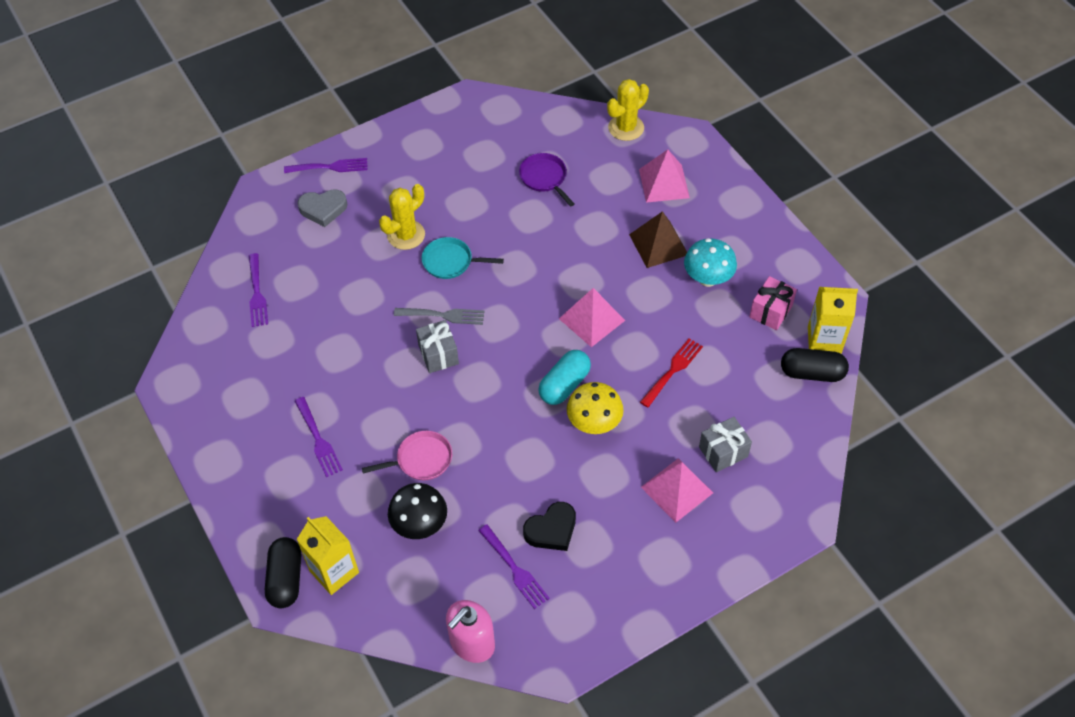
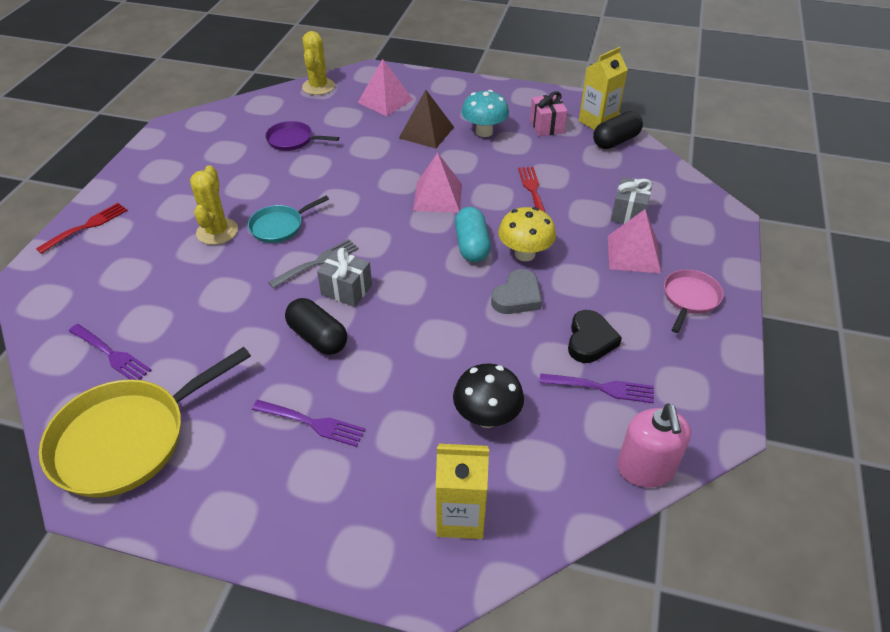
camera: 45 degrees left, 10 degrees down
(215, 365) = (127, 439): none -> yellow pan
(286, 579) = (422, 564): black capsule -> black capsule (318, 337)
(323, 209) = (113, 257): grey heart -> grey heart (517, 297)
(330, 167) = (86, 226): purple fork -> red fork
(421, 459) = (426, 370): pink pan -> pink pan (690, 298)

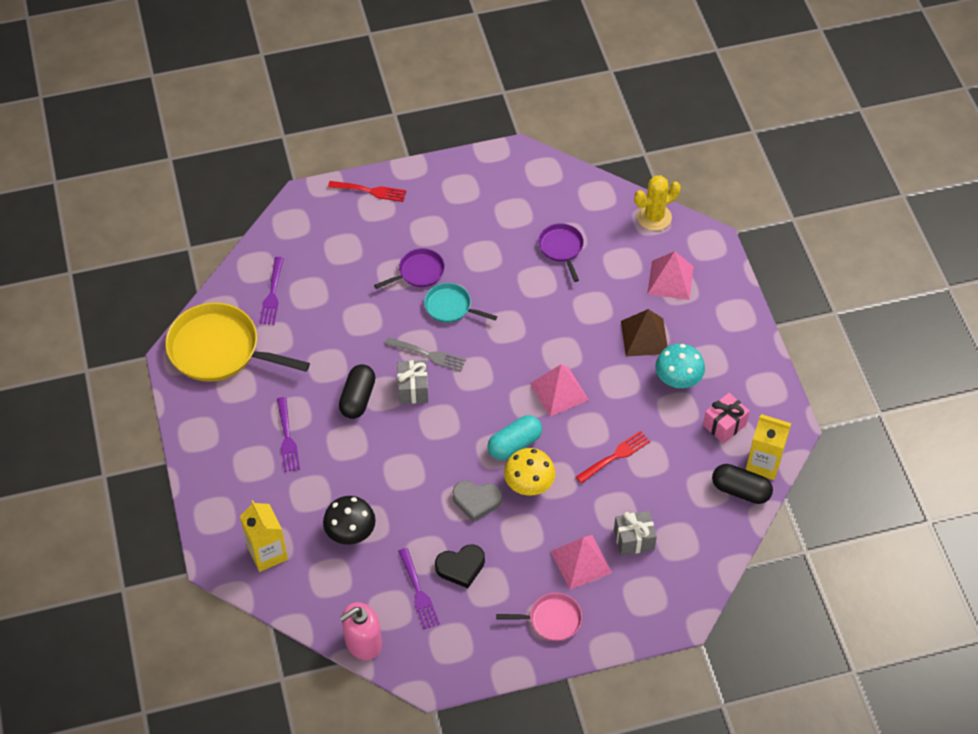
camera: 60 degrees right, 10 degrees up
(217, 231) = (419, 272): yellow cactus -> purple pan

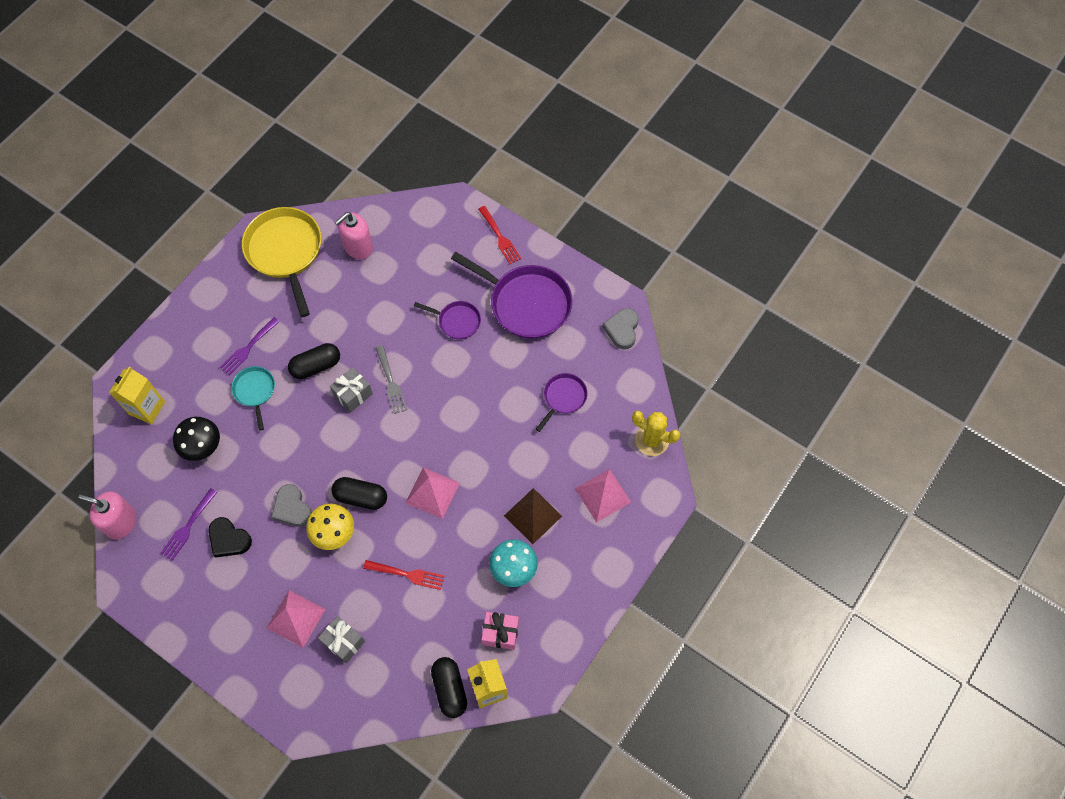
camera: 50 degrees right, 10 degrees up
(272, 294) = (358, 247): purple fork -> pink soap dispenser
(450, 307) = (445, 365): turquoise pan -> turquoise pan (255, 391)
(451, 215) = (526, 303): none -> purple pan
(514, 444) = (361, 497): turquoise capsule -> black capsule
(540, 170) = (622, 330): none -> grey heart
(551, 619) = (231, 634): pink pan -> none

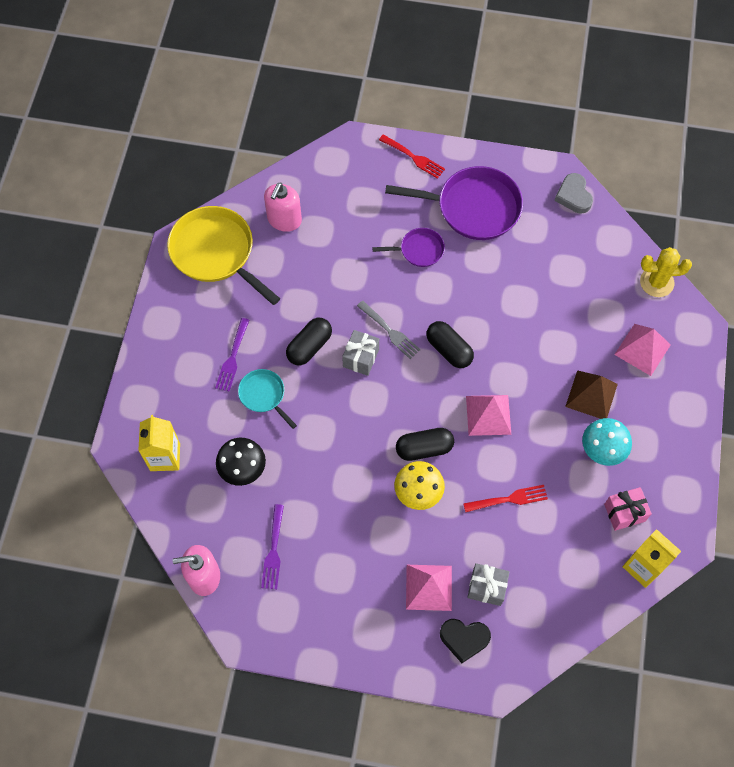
camera: 25 degrees left, 0 degrees up
(229, 539) = (321, 544): black heart -> black heart (464, 639)
(292, 508) = (365, 487): grey heart -> none
(449, 689) = (608, 584): black capsule -> black capsule (449, 350)
(563, 398) = (557, 278): purple pan -> none

